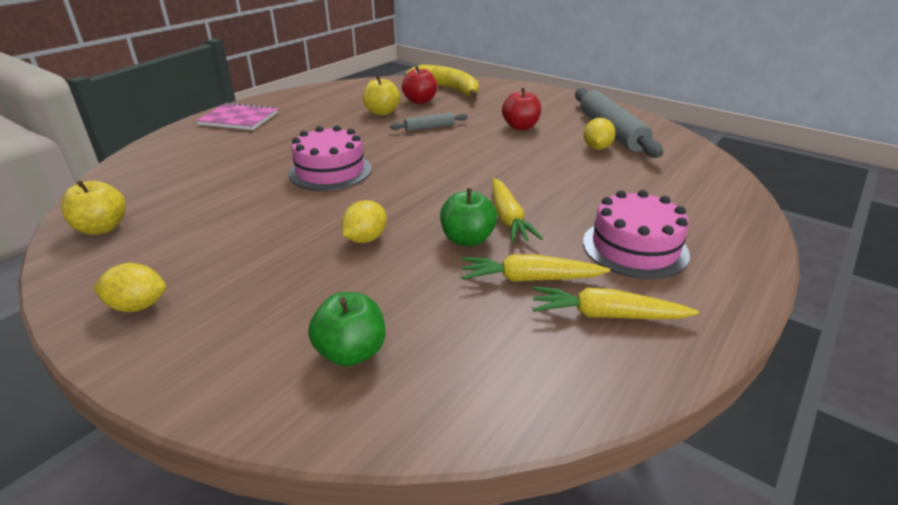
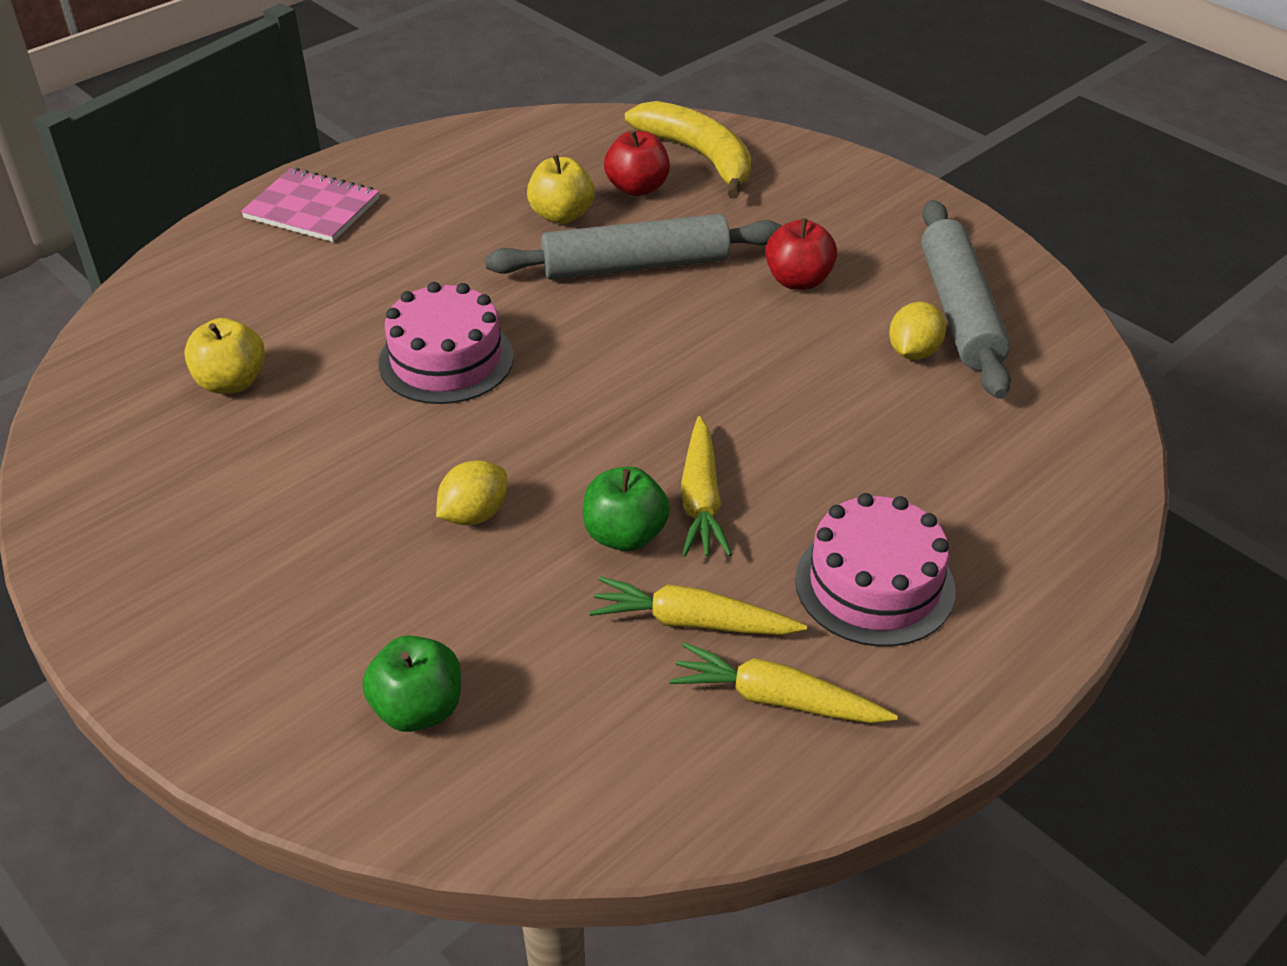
camera: 10 degrees right, 10 degrees up
(102, 228) = (101, 445): yellow apple -> yellow apple (231, 382)
(138, 306) = (153, 596): yellow lemon -> none
(429, 127) = (635, 265): grey rolling pin -> grey rolling pin, size x2.06

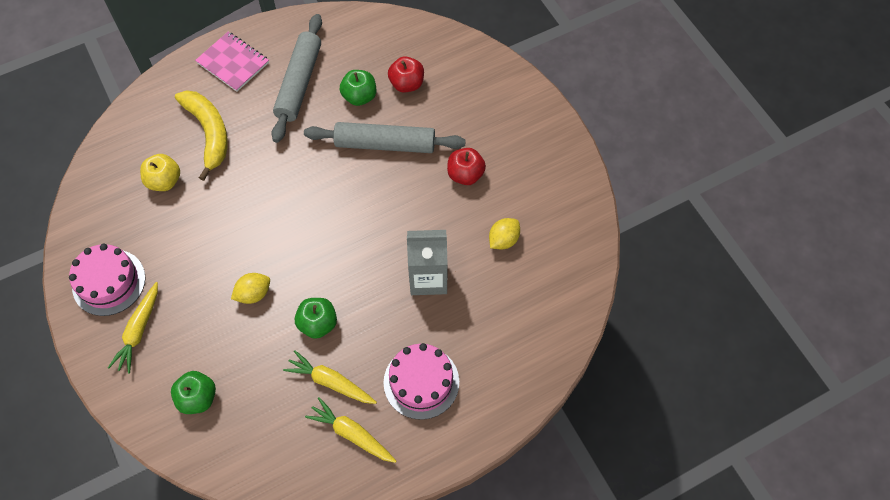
camera: 15 degrees right, 20 degrees up
(446, 359) = (269, 190): pink cake -> pink cake (109, 282)
(561, 215) = (359, 97): yellow apple -> green apple
(699, 157) = (449, 66): yellow banana -> yellow banana (209, 133)
(701, 499) = (361, 311): yellow carrot -> yellow carrot (139, 331)
(806, 428) = (428, 278): none -> grey carton
(959, 311) = (540, 216): grey rolling pin -> grey rolling pin (299, 83)

